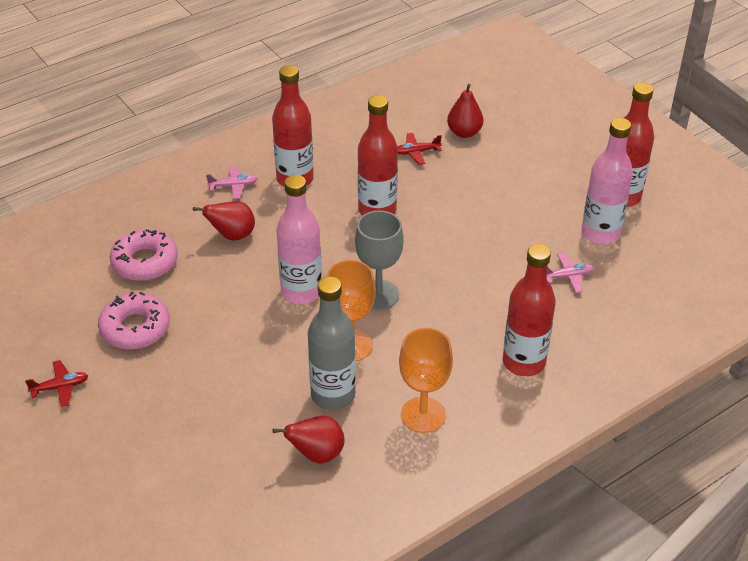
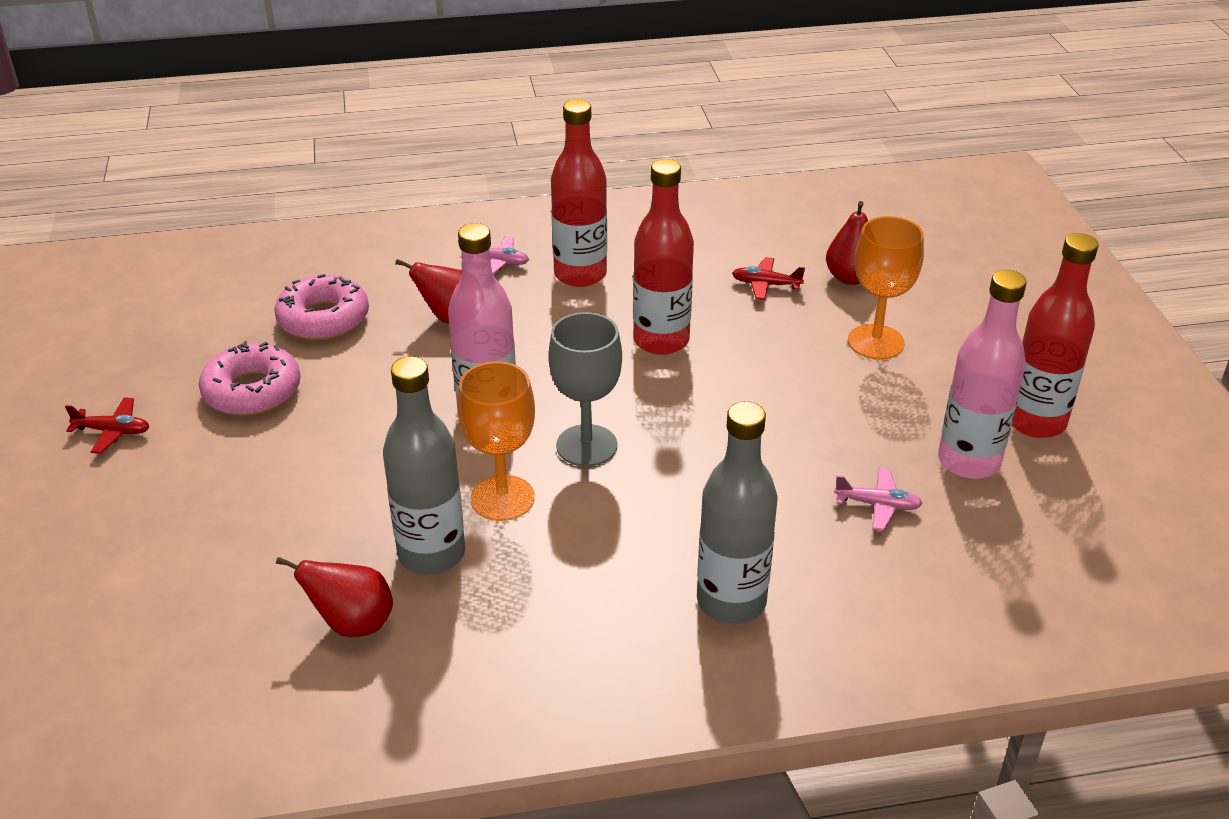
camera: 25 degrees right, 5 degrees down
(423, 415) = (534, 623): orange goblet -> orange goblet (875, 342)
(523, 362) = (731, 601): red bottle -> grey bottle

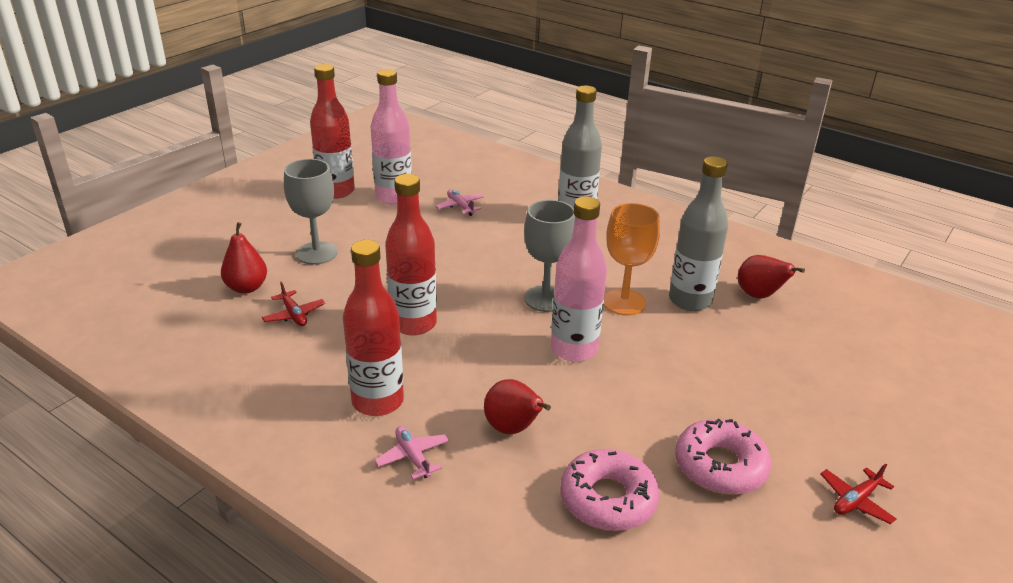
camera: 135 degrees left, 5 degrees down
(113, 431) = (856, 500): red plane -> red plane turned 90 degrees counterclockwise
(875, 342) = (317, 253): orange goblet -> grey goblet

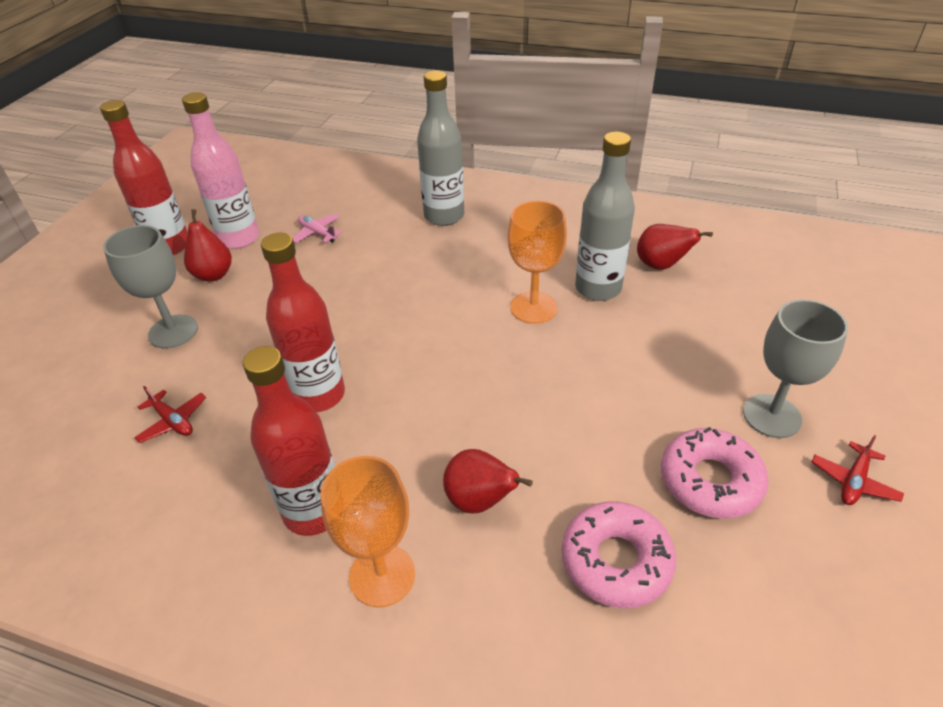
camera: 15 degrees left, 10 degrees up
(247, 288) = (102, 399): red pear -> red pear (213, 275)
(413, 457) = (382, 575): pink plane -> orange goblet
(545, 299) = (451, 324): grey goblet -> grey goblet (772, 416)
(574, 349) = (505, 379): pink bottle -> none

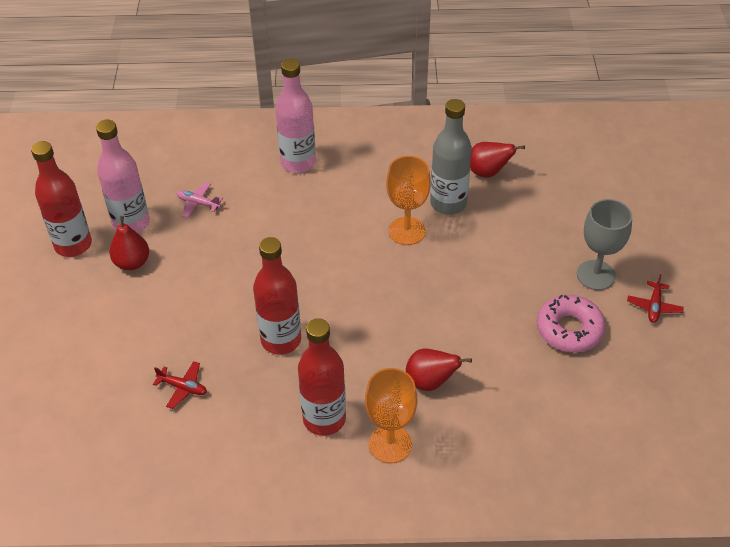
camera: 20 degrees left, 5 degrees up
(173, 331) = (132, 319): grey goblet -> none
(444, 216) = (298, 163): grey bottle -> pink bottle
(616, 561) = (528, 394): pink donut -> none

